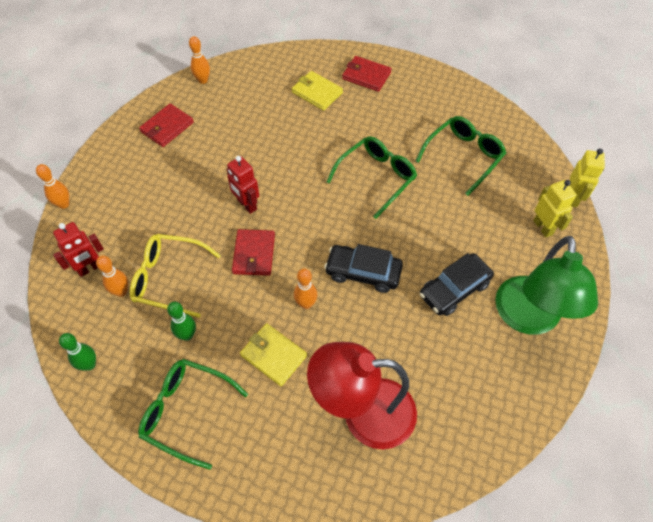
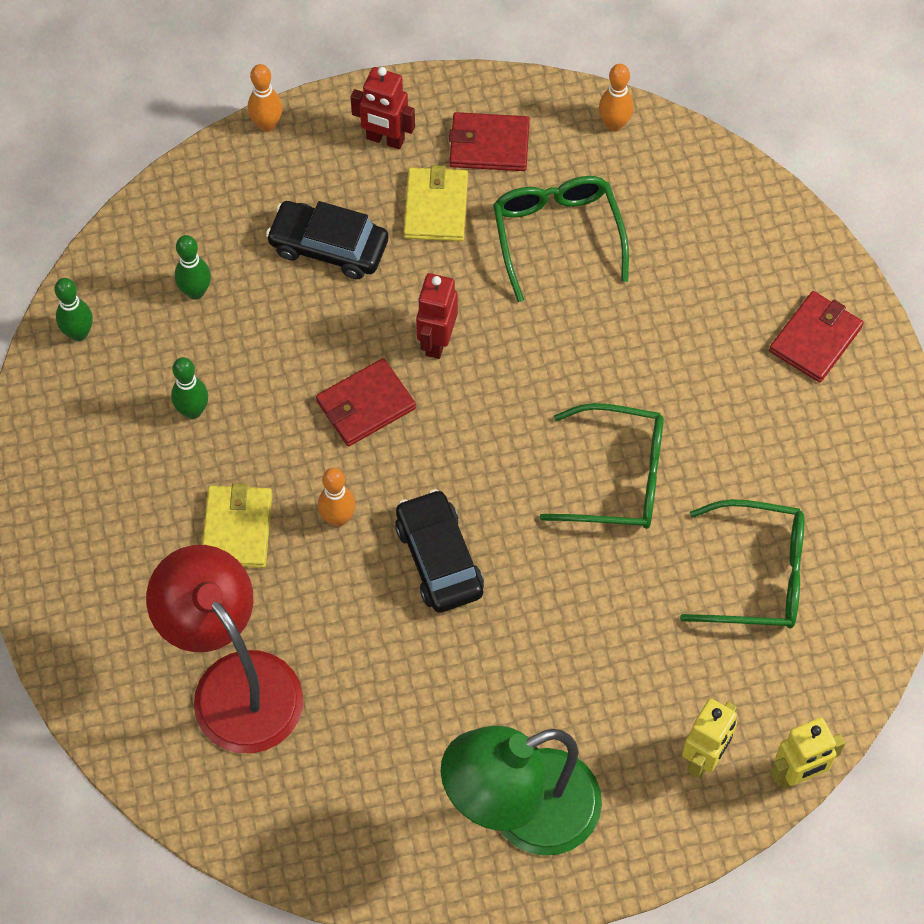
camera: 55 degrees right, 5 degrees up
(90, 268) = (200, 231): red robot -> red robot (385, 139)
(121, 291) = (196, 292): orange bowling pin -> green bowling pin
(169, 278) = (253, 331): yellow glasses -> none
(186, 412) = (97, 482): green glasses -> green glasses (557, 236)
(317, 92) = (720, 292): yellow wallet -> yellow wallet (435, 207)
(366, 76) = (815, 339): red wallet -> red wallet turned 45 degrees clockwise
(454, 289) = (499, 691): black car -> black car (328, 247)

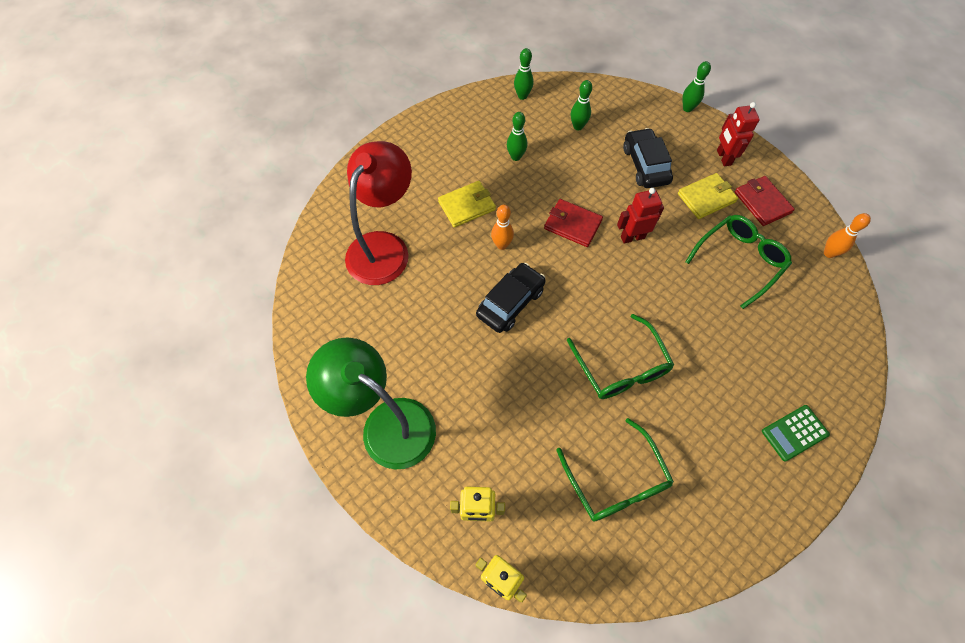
camera: 60 degrees right, 0 degrees up
(267, 124) = (687, 108): orange bowling pin -> green bowling pin
(815, 339) = (794, 433): red wallet -> green calculator

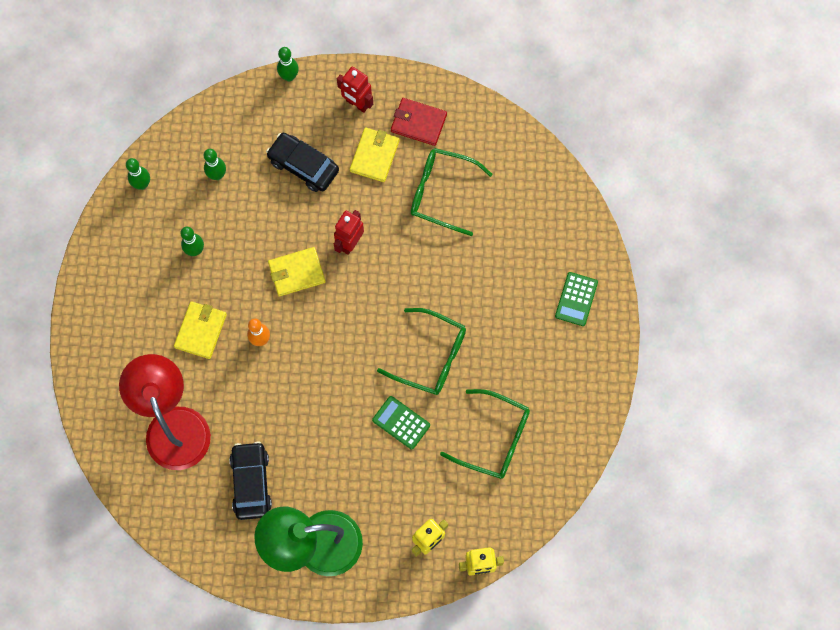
camera: 45 degrees left, 10 degrees up
(510, 302) = (311, 380): black car -> black car (251, 482)
(548, 395) = (401, 422): none -> green calculator
(572, 224) = (296, 273): red wallet -> yellow wallet
(739, 260) = (442, 193): green glasses -> green glasses turned 75 degrees counterclockwise
(829, 253) = (498, 128): orange bowling pin -> none

